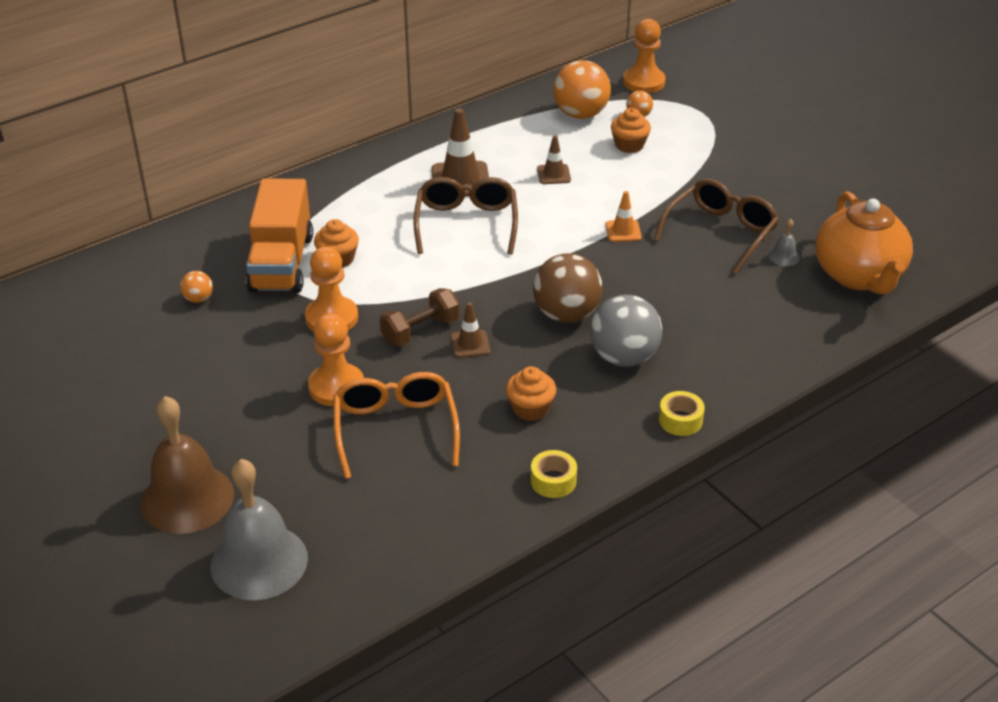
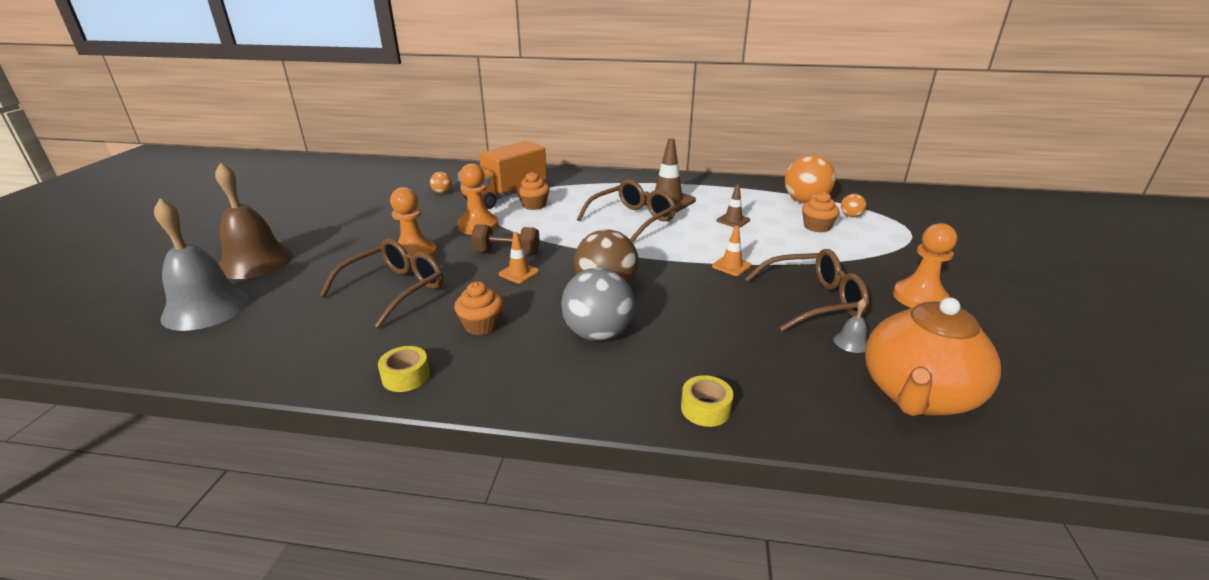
camera: 45 degrees right, 10 degrees down
(395, 429) = (395, 289): orange glasses -> brown glasses
(470, 344) = (519, 273): brown traffic cone -> orange traffic cone
(643, 82) = (883, 203): orange pawn -> orange pawn (919, 298)
(680, 420) = (562, 400): yellow tape -> yellow tape (705, 408)

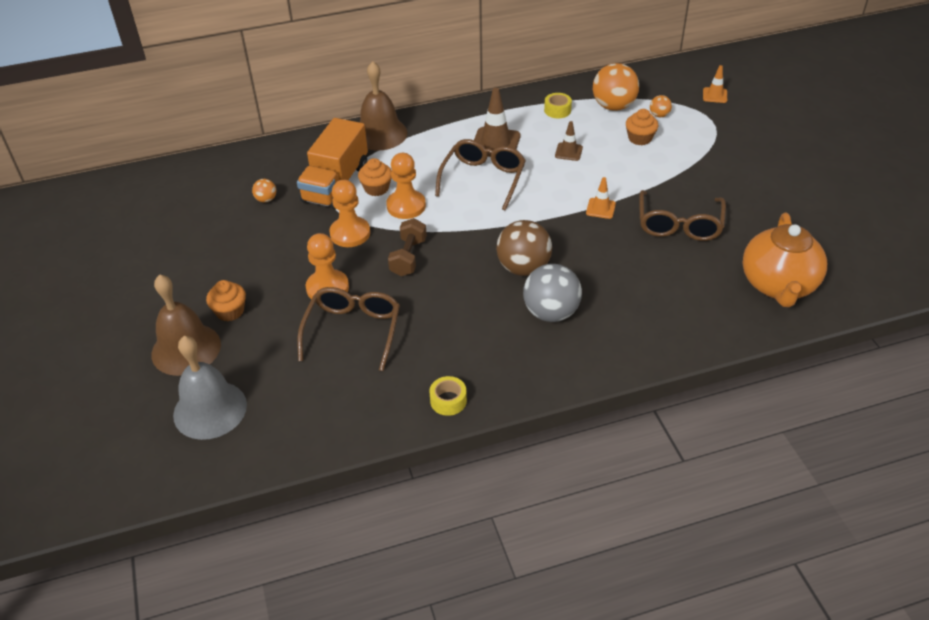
camera: 25 degrees left, 15 degrees up
(481, 325) = (459, 338): orange cupcake -> orange cupcake (230, 311)
(507, 253) = (408, 257): brown dumbbell -> brown dumbbell turned 60 degrees counterclockwise
(519, 273) = (439, 276): orange traffic cone -> orange traffic cone (715, 95)
(575, 177) = (380, 134): none -> brown bell
(705, 408) = (663, 345): yellow tape -> yellow tape (557, 110)
(813, 301) = (679, 225): brown glasses -> brown glasses turned 135 degrees clockwise
(851, 342) = (722, 256): grey bell -> none
(919, 298) = (747, 196): orange pawn -> orange pawn (406, 206)

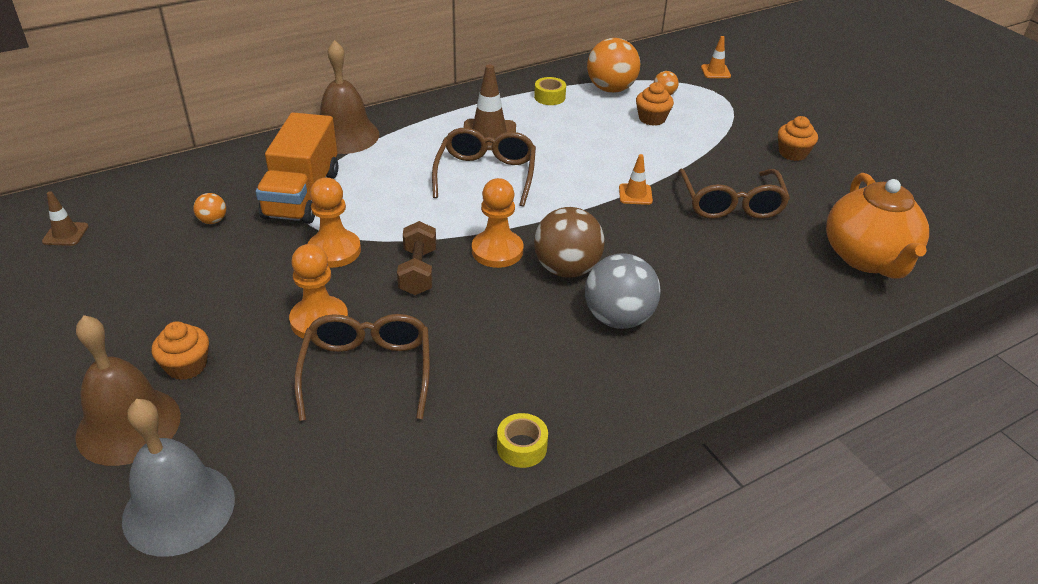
camera: 15 degrees left, 5 degrees down
(376, 188) = (356, 196): orange cupcake -> orange cupcake (792, 153)
(406, 206) = (399, 212): orange pawn -> orange pawn (497, 251)
(568, 152) = (577, 138): brown traffic cone -> brown traffic cone (65, 234)

